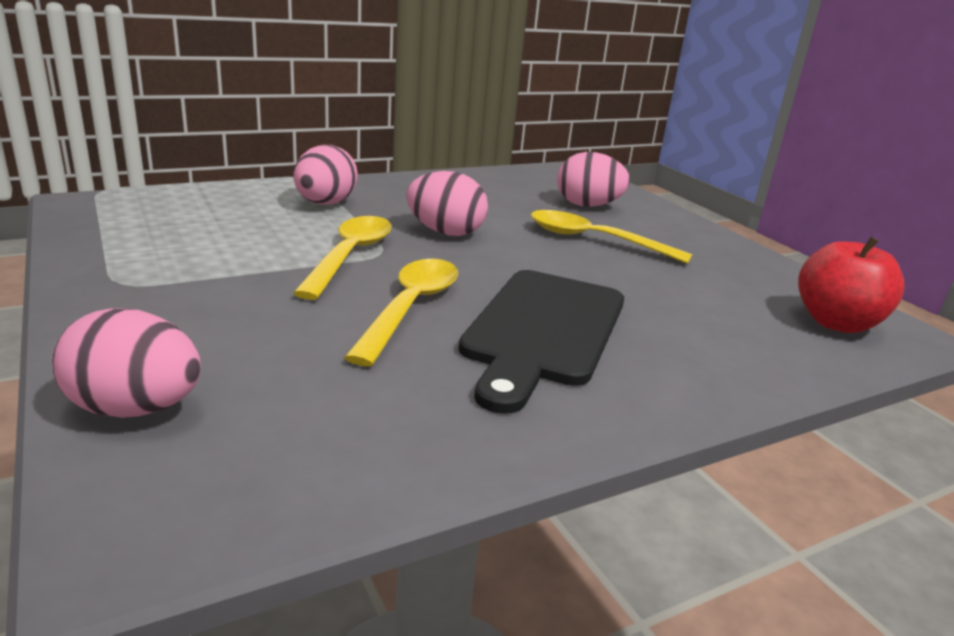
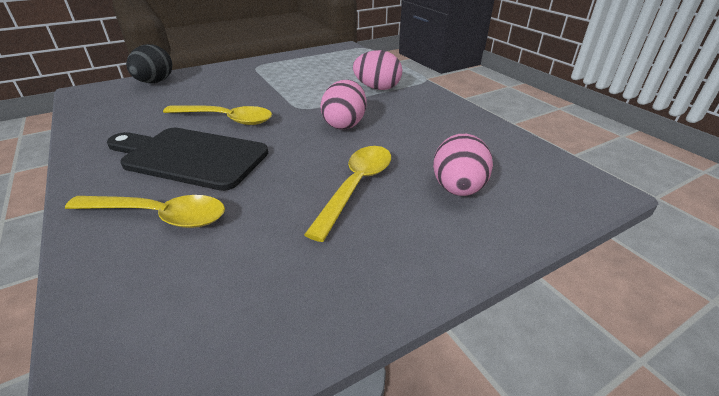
camera: 90 degrees right, 10 degrees up
(135, 409) = (155, 82): pink egg -> black egg
(349, 256) = (294, 101): yellow spoon -> yellow spoon (158, 216)
(836, 323) = (158, 338): red apple -> none

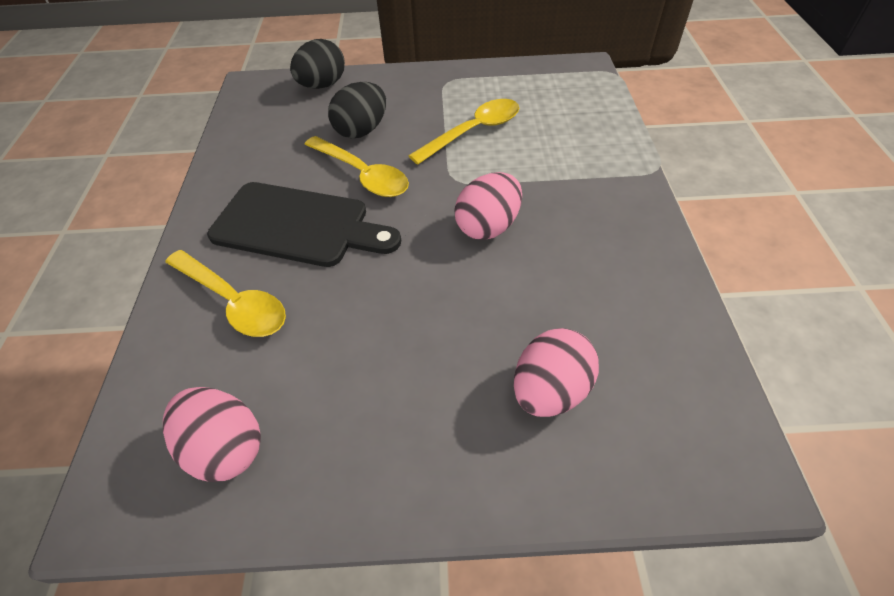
camera: 30 degrees right, 15 degrees up
(190, 157) = (298, 226): black cutting board -> black cutting board turned 150 degrees clockwise
(207, 98) = (361, 130): none -> black egg
(356, 187) = (435, 338): yellow spoon -> yellow spoon (473, 132)
(377, 88) = (574, 168): pink egg -> pink egg (226, 447)

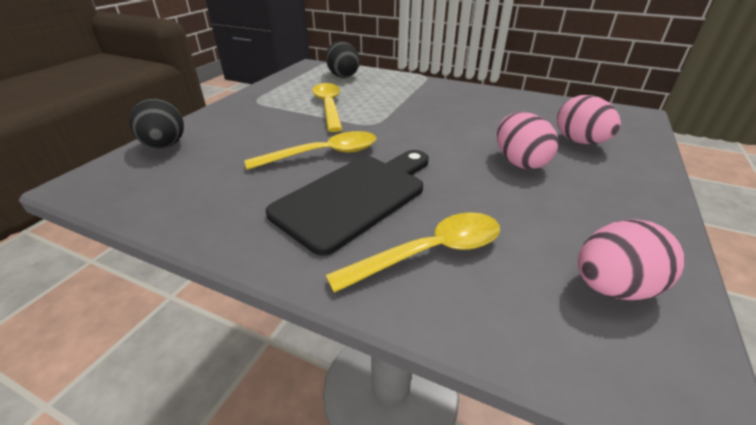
camera: 65 degrees left, 15 degrees down
(361, 130) = (264, 143): black egg -> black egg (343, 75)
(488, 226) = (431, 125): pink egg -> pink egg (519, 162)

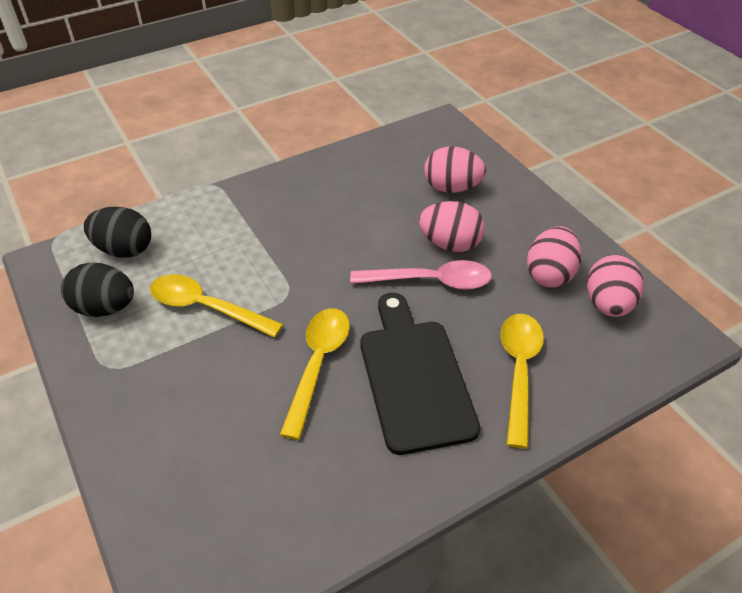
camera: 55 degrees left, 10 degrees up
(165, 146) = (158, 503): black egg -> black egg (105, 308)
(465, 168) = (430, 281): none -> pink spoon
(580, 227) = (549, 274): none -> pink egg

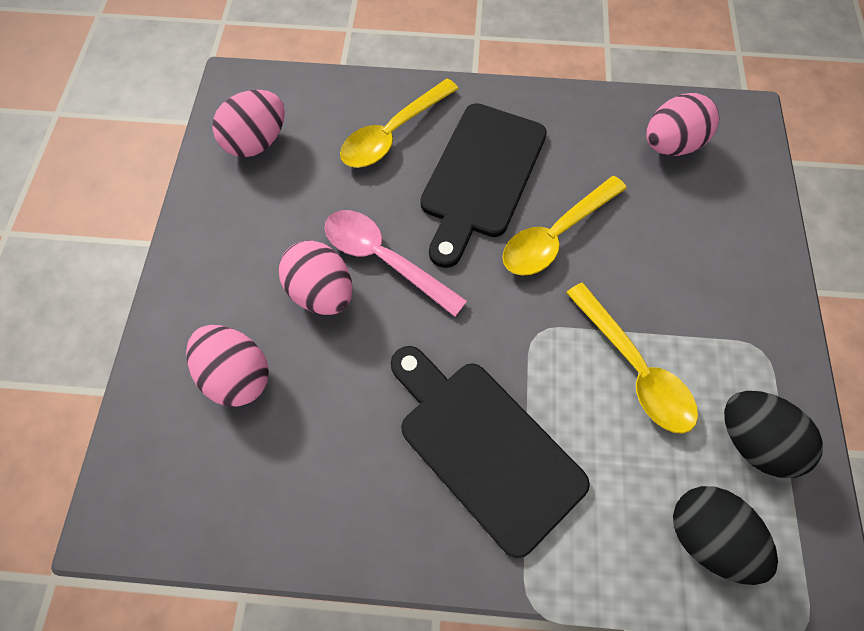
camera: 145 degrees left, 20 degrees up
(282, 225) = (484, 446): none -> black cutting board
(549, 274) = (269, 198): pink egg -> pink egg (670, 145)

